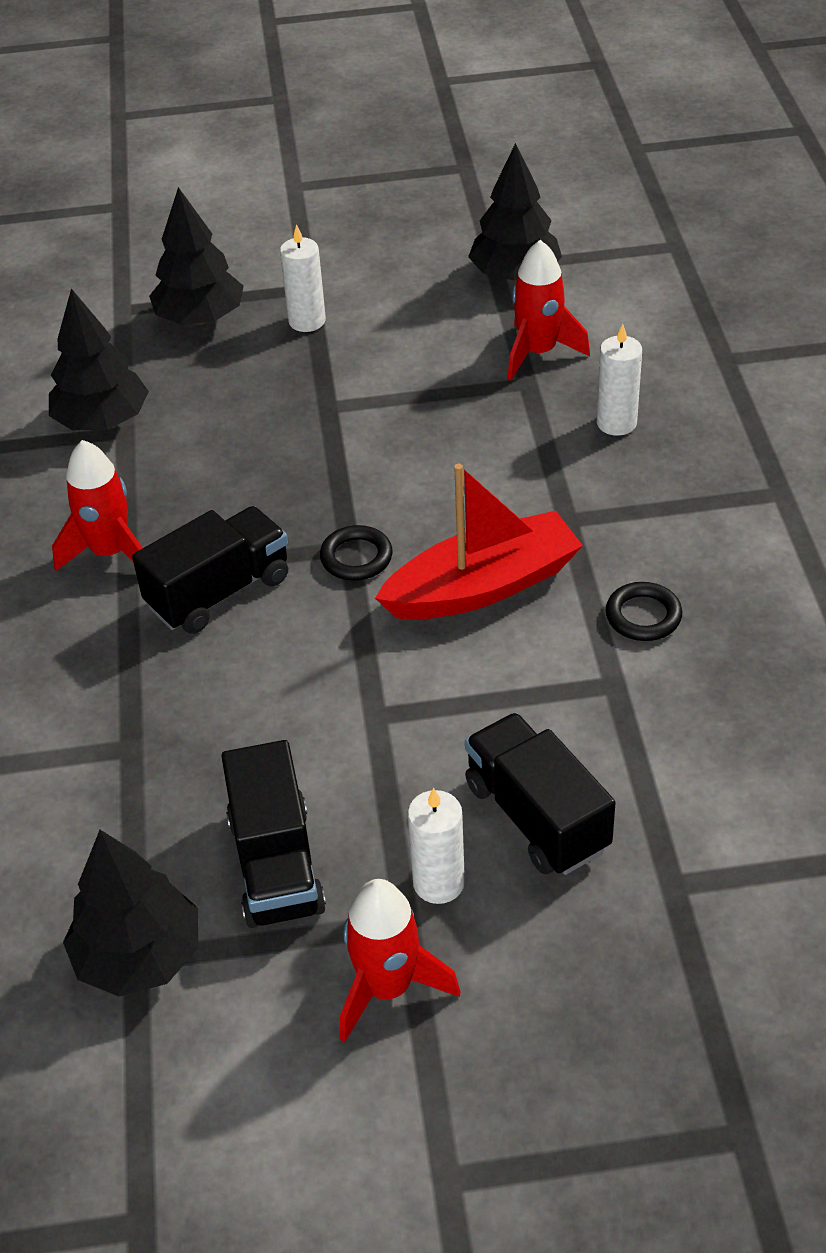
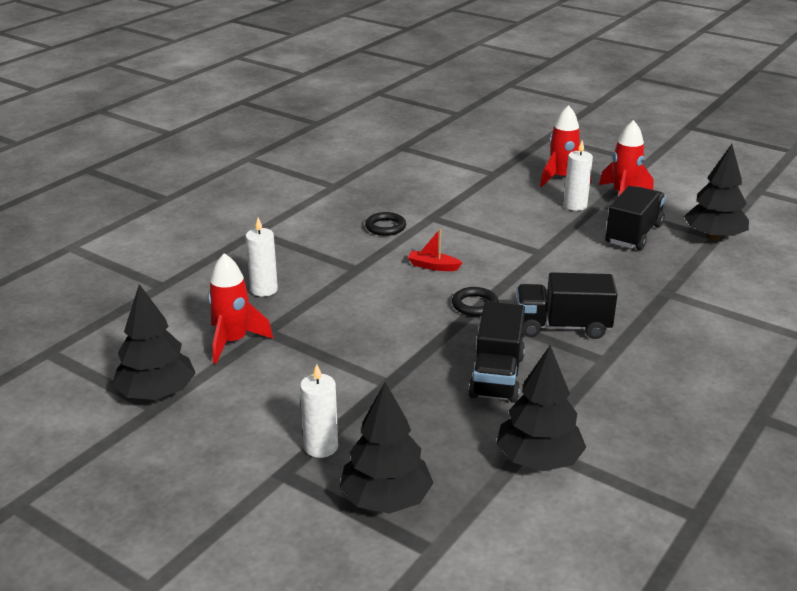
camera: 140 degrees left, 15 degrees down
(110, 552) = (605, 375): red rocket -> red rocket (561, 178)
(483, 586) = (433, 266): red boat -> red boat, size x0.44
(537, 816) = (516, 203): black truck -> black truck (496, 376)

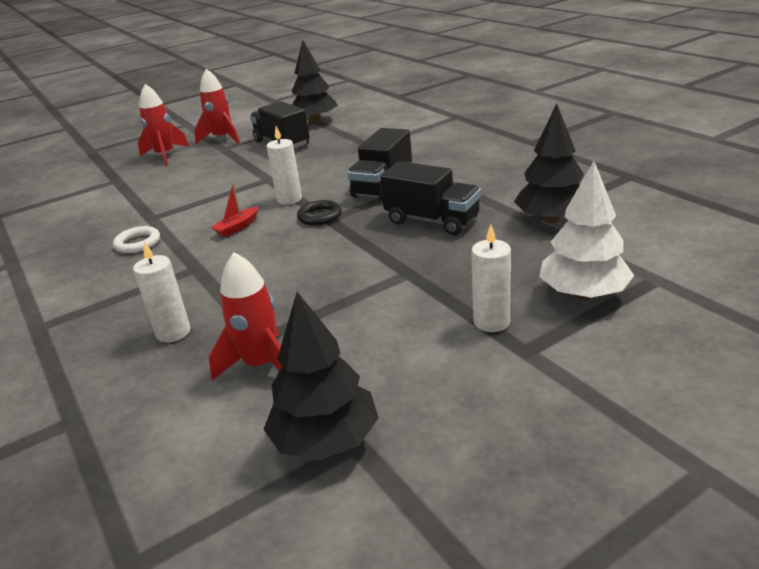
camera: 65 degrees left, 0 degrees up
(385, 227) = (138, 243): black ring -> white ring
(386, 499) = (583, 294): black tree -> white tree
(575, 205) = (214, 156): white candle -> white candle (289, 199)

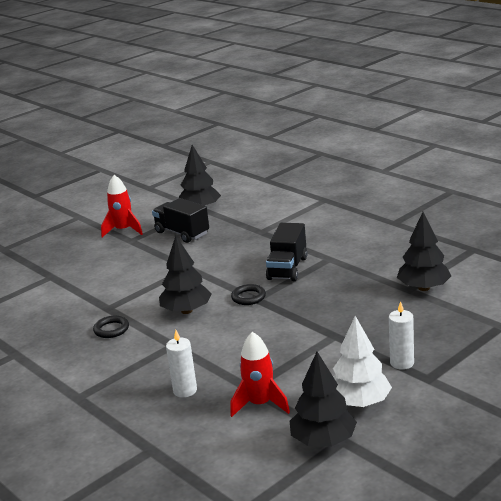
camera: 10 degrees left, 5 degrees down
(138, 243) = (111, 329): white ring -> black ring
(165, 155) = (80, 250): red rocket -> none
(237, 227) = (186, 311): red boat -> black tree
(289, 199) = (216, 284): white candle -> none
(432, 221) = (337, 295): black truck -> none
(583, 294) = (456, 340): white tree -> white tree (359, 402)

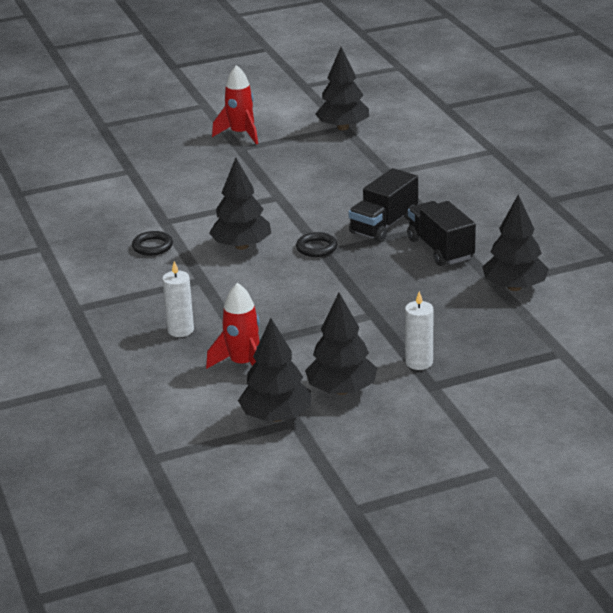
camera: 20 degrees right, 5 degrees up
(182, 233) = (301, 153): black truck -> black truck (440, 249)
(359, 402) = (342, 390): white tree -> black tree

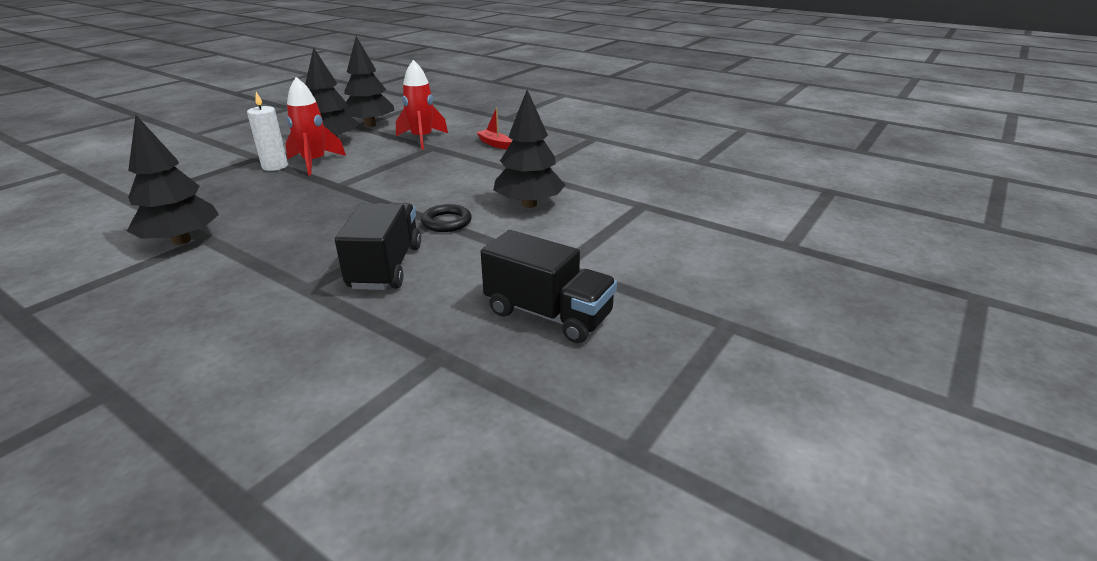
camera: 145 degrees right, 0 degrees up
(152, 246) = (612, 183): black ring -> none
(180, 330) = (495, 144): white candle -> red boat
(240, 134) = (774, 354): red rocket -> red rocket (314, 163)
(343, 127) = (631, 447): black tree -> none
(440, 249) = (291, 258): black truck -> black truck (548, 314)

